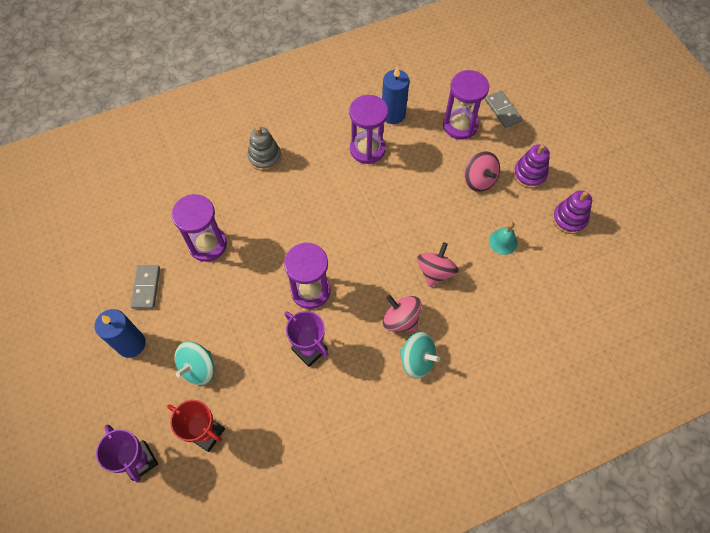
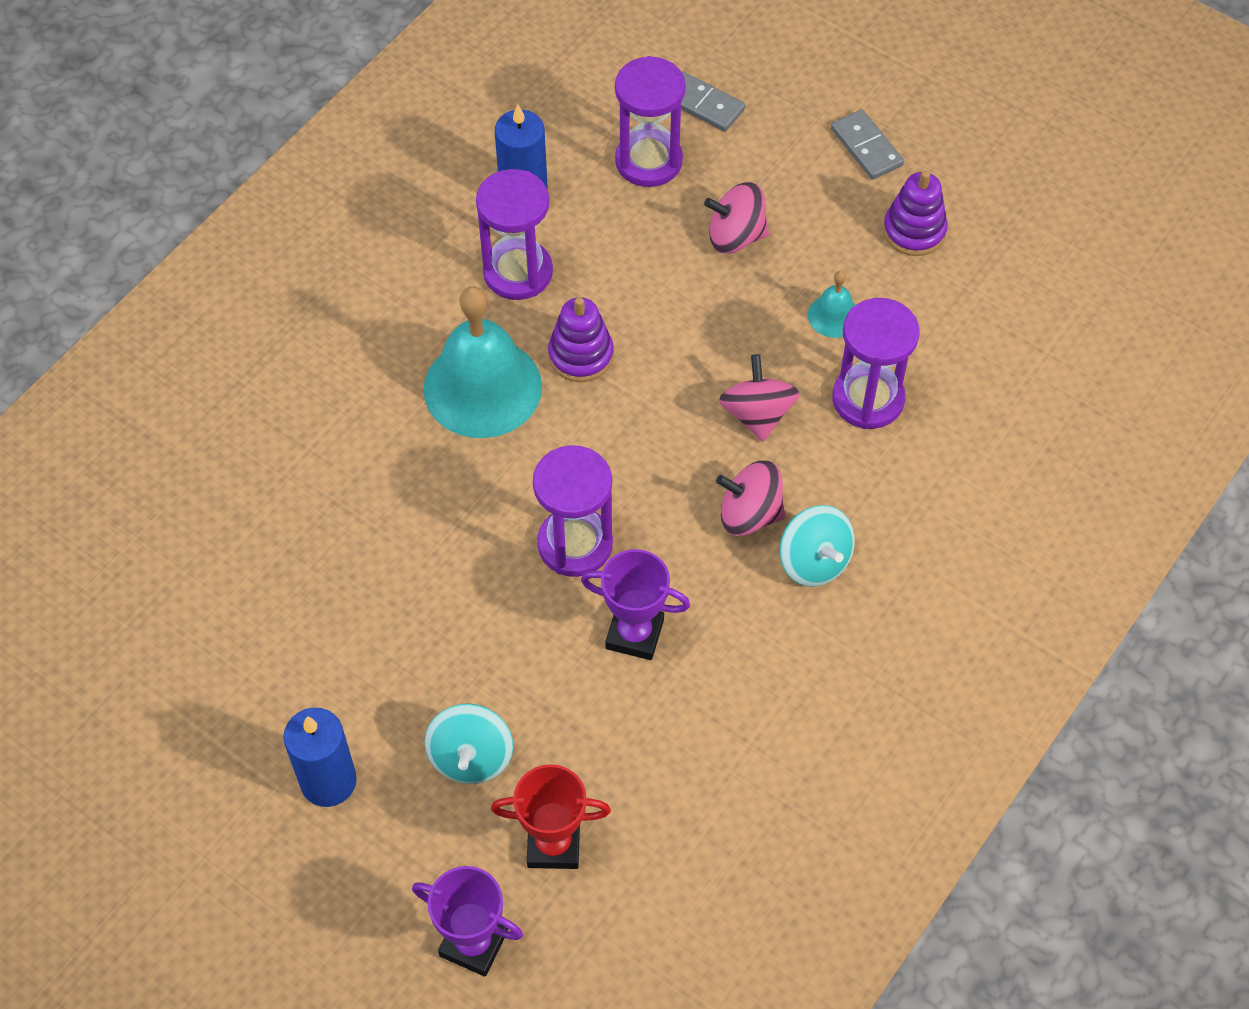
camera: 30 degrees left, 5 degrees down
(146, 287) = (289, 682): grey domino -> grey domino (866, 147)
(207, 244) = (348, 560): purple hourglass -> purple hourglass (868, 399)
(265, 157) = (347, 369): grey stacking toy -> none
(317, 195) = (482, 387): none -> turquoise bell
(417, 360) = (814, 561): turquoise spinning top -> turquoise spinning top turned 60 degrees clockwise
(479, 180) = (736, 236): pink spinning top -> pink spinning top turned 150 degrees clockwise
(529, 174) = (810, 189): purple stacking toy -> purple stacking toy (581, 355)

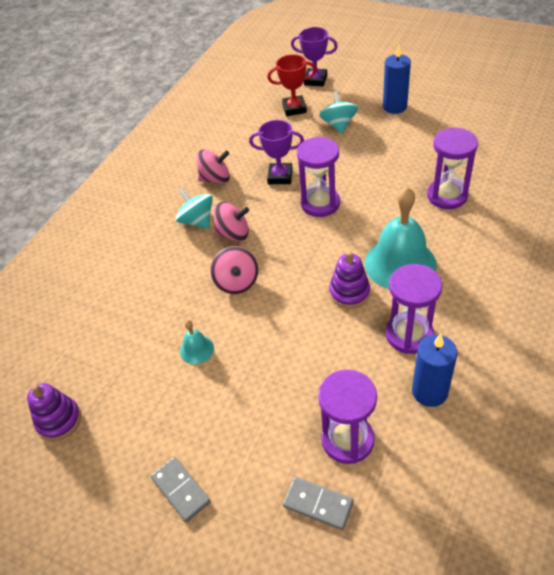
camera: 175 degrees right, 10 degrees down
(736, 236) = (269, 391): pink spinning top -> pink spinning top (215, 179)
(868, 399) = (173, 303): purple hourglass -> purple hourglass (447, 196)
(914, 231) = (144, 422): purple stacking toy -> purple stacking toy (59, 420)

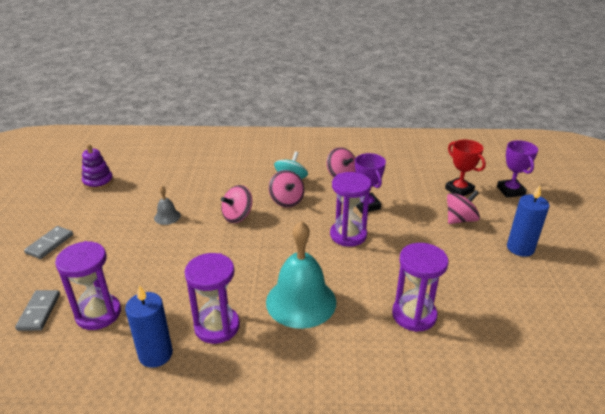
camera: 60 degrees right, 15 degrees down
(196, 349) = (167, 216): turquoise bell -> grey bell
(338, 124) = (460, 219): turquoise spinning top -> pink spinning top
(349, 292) = (251, 278): purple stacking toy -> none

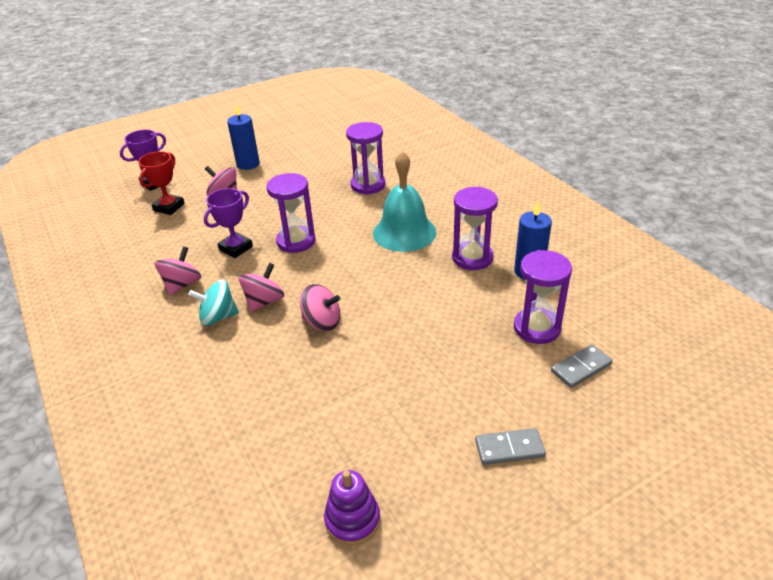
camera: 120 degrees left, 5 degrees up
(167, 216) = (369, 378): grey bell -> none

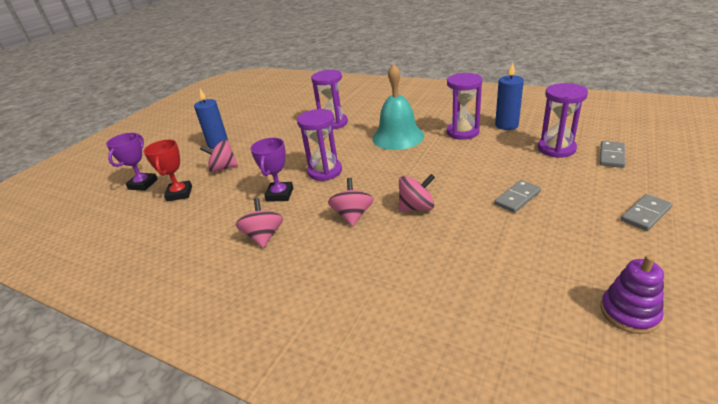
camera: 30 degrees left, 5 degrees down
(218, 317) = (327, 242): turquoise spinning top -> none
(418, 362) = (517, 198): none -> grey domino

